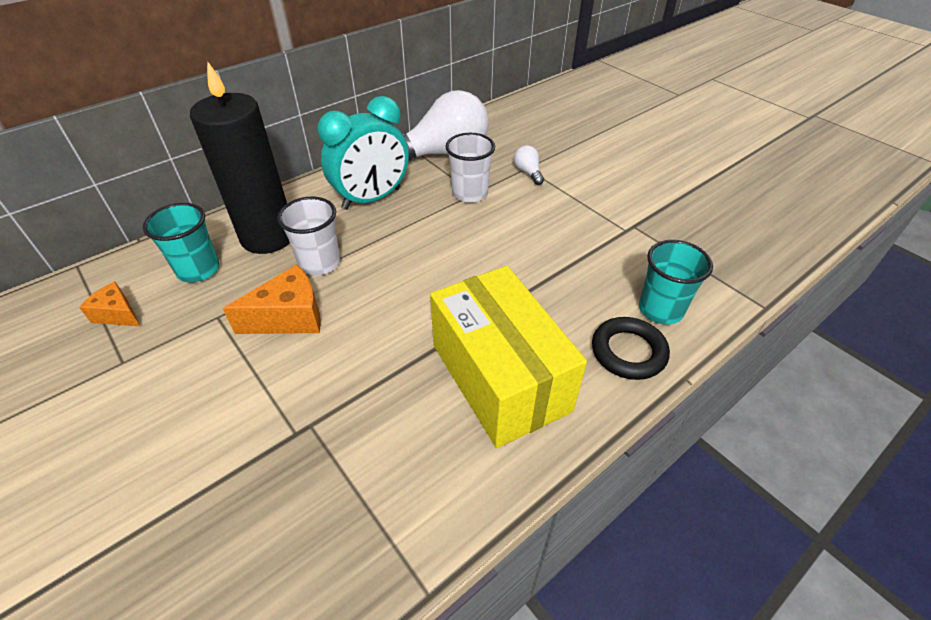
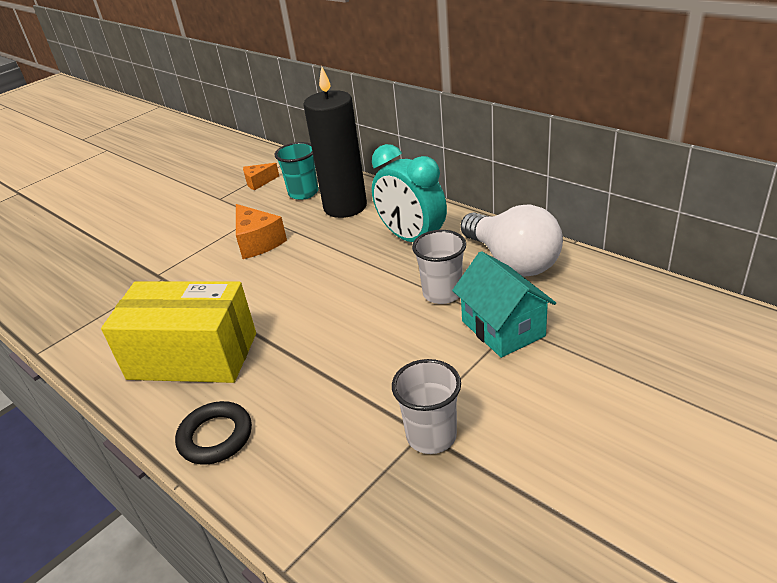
camera: 85 degrees right, 10 degrees down
(117, 314) = (259, 182): orange cheese -> orange cheese turned 135 degrees counterclockwise
(320, 263) = (318, 238): white cup -> white cup (431, 436)
(499, 377) = (193, 356): yellow box -> yellow box turned 45 degrees clockwise
(528, 172) = (502, 328): white light bulb -> turquoise house
(660, 309) = (274, 462): turquoise cup -> none

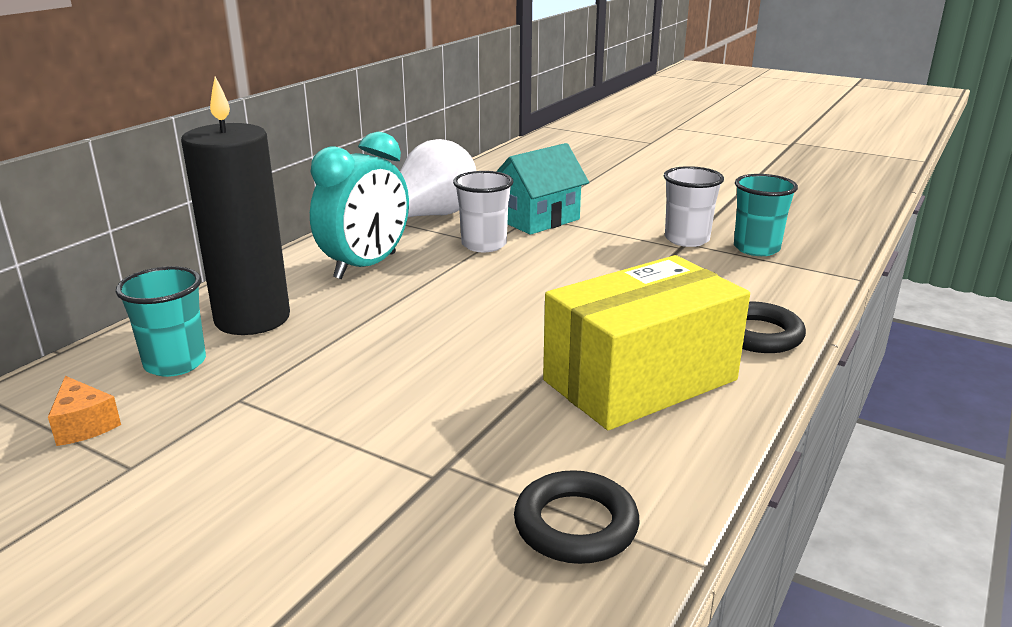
camera: 105 degrees left, 10 degrees down
(92, 316) = (575, 525): none -> black ring
(193, 356) = (640, 380): yellow box -> yellow box turned 60 degrees clockwise
(258, 242) = (341, 381): orange cheese -> none
(393, 495) = (756, 248): none -> turquoise cup

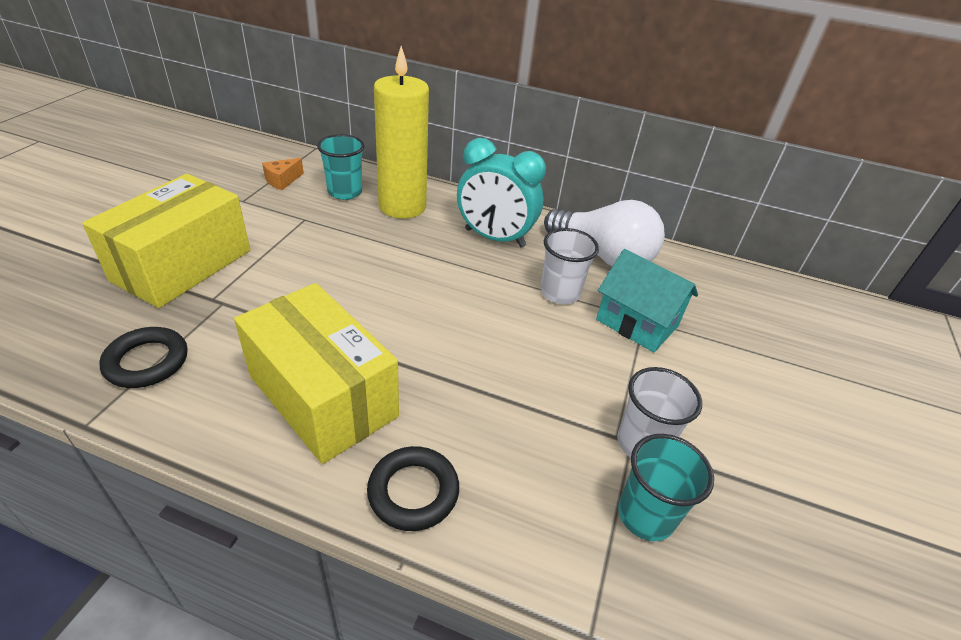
camera: 75 degrees right, 15 degrees up
(252, 319) = (402, 206): black candle -> yellow candle
(324, 519) = (182, 265): none -> yellow box

